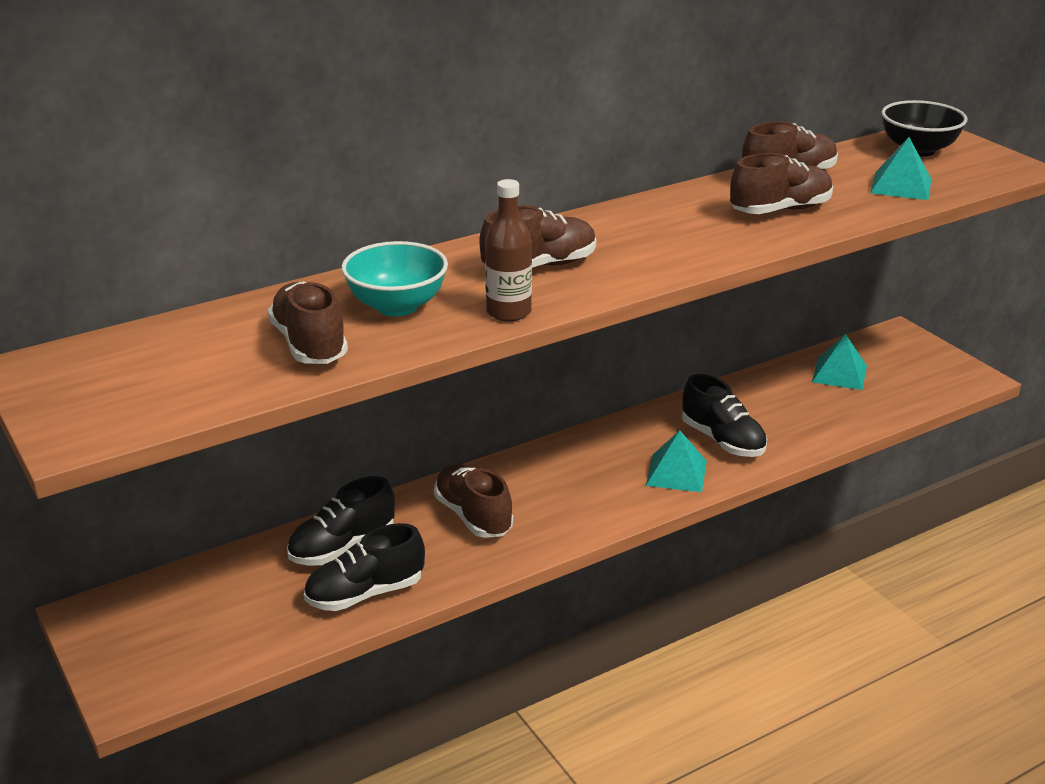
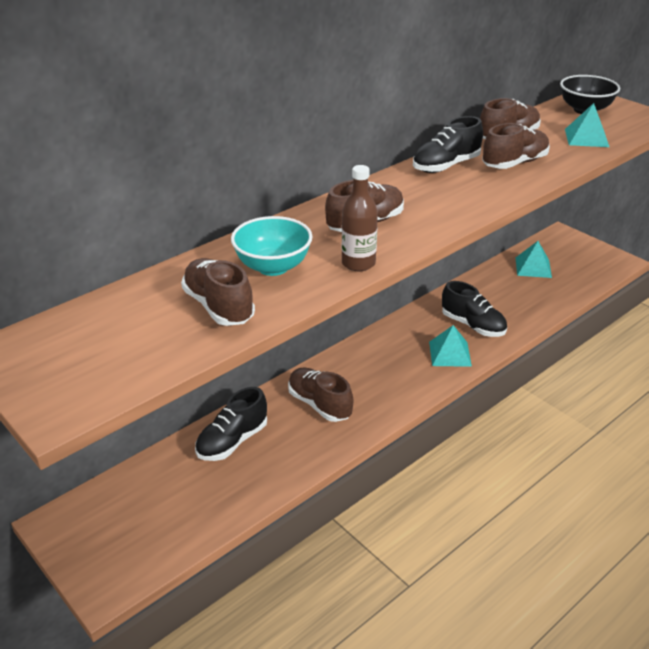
camera: 10 degrees left, 5 degrees up
(365, 594) = (260, 477): black shoe -> black shoe (446, 166)

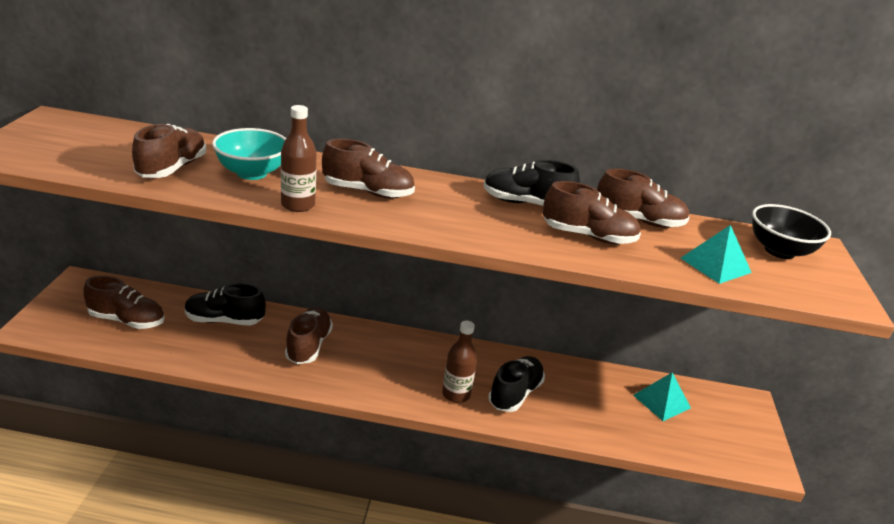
camera: 45 degrees right, 5 degrees down
(165, 509) = (127, 320): none -> brown shoe
(450, 353) = (456, 394): turquoise pyramid -> brown bottle
(473, 325) = (515, 394): black shoe -> black shoe turned 150 degrees counterclockwise

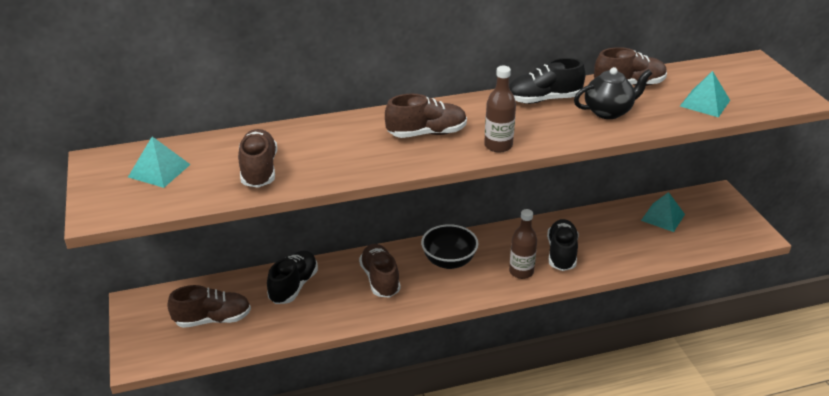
camera: 20 degrees left, 5 degrees up
(88, 141) = (159, 170): none -> turquoise pyramid
(224, 320) = (293, 286): black shoe -> black shoe turned 135 degrees clockwise
(251, 173) = (324, 150): turquoise bowl -> none
(298, 205) = (390, 165): brown bottle -> brown bottle (498, 146)
(588, 236) = (608, 111): brown shoe -> black teapot
(779, 251) = (733, 75): black bowl -> black bowl (449, 261)

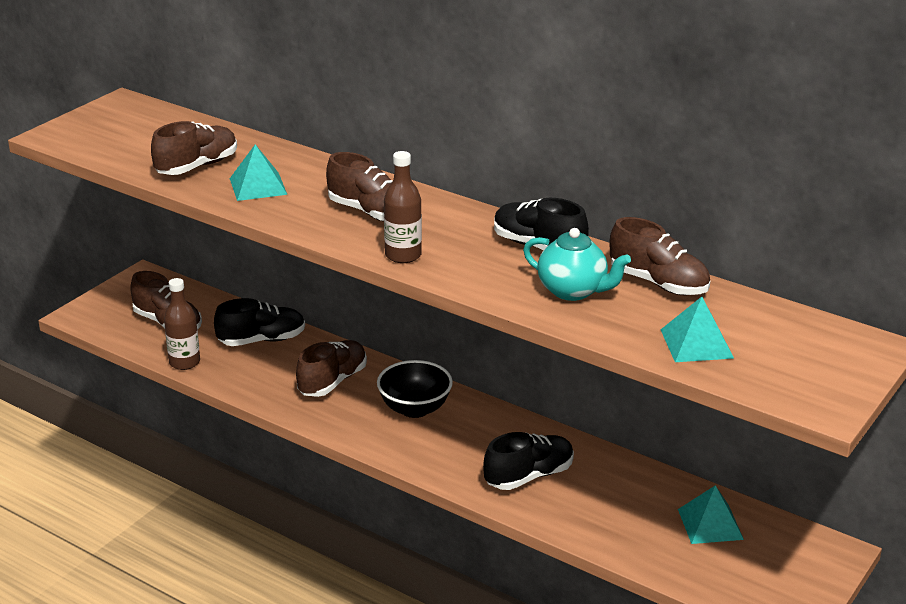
camera: 50 degrees right, 5 degrees down
(159, 170) = (140, 130): turquoise pyramid -> turquoise pyramid (258, 186)
(521, 272) = (459, 462): brown bottle -> brown bottle (184, 362)
(608, 111) = (573, 291): black teapot -> turquoise teapot

